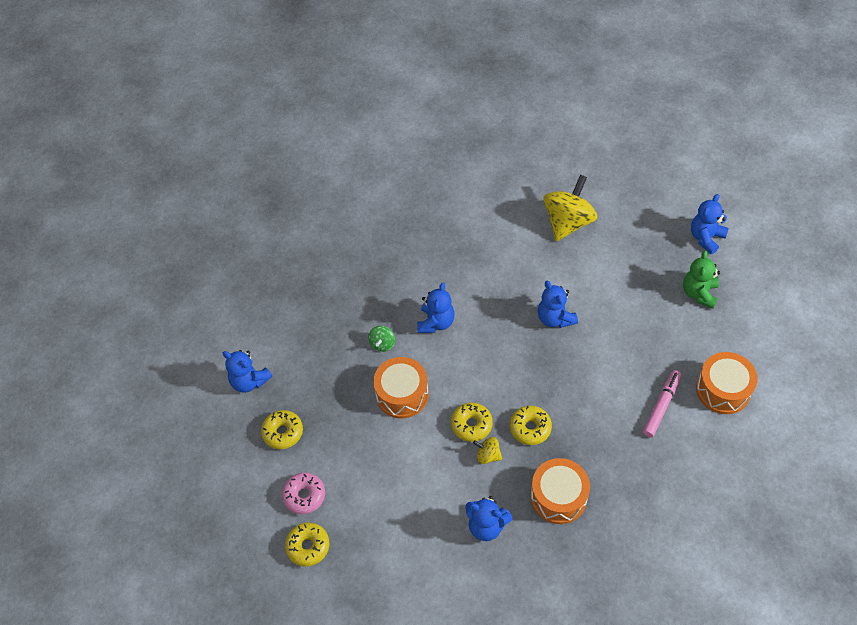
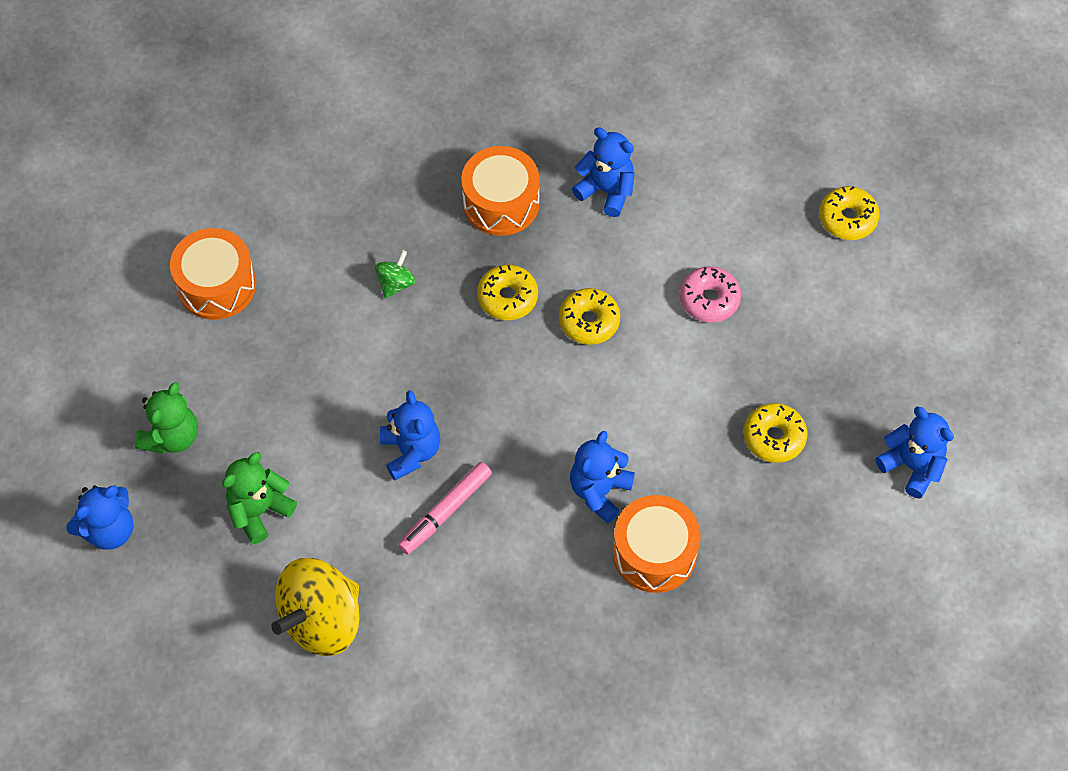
camera: 170 degrees left, 5 degrees up
(283, 432) = (866, 375): yellow donut -> yellow donut (774, 437)
(304, 496) = (845, 282): pink donut -> pink donut (709, 299)
(382, 344) = (692, 476): green spinning top -> green spinning top (396, 283)
(402, 394) = (679, 389): orange drum -> orange drum (654, 553)
(488, 455) = (578, 275): yellow spinning top -> none
(628, 266) = (259, 511): none -> green teddy bear
(661, 406) = (312, 284): pink marker -> pink marker (445, 511)

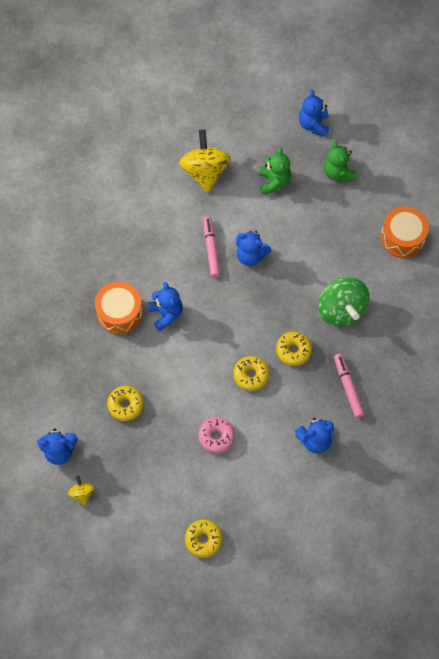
camera: 130 degrees right, 5 degrees up
(396, 283) = (341, 310): green spinning top -> green spinning top, size x2.17
(501, 203) = (348, 387): orange drum -> pink marker
(934, 394) = (82, 493): none -> yellow spinning top

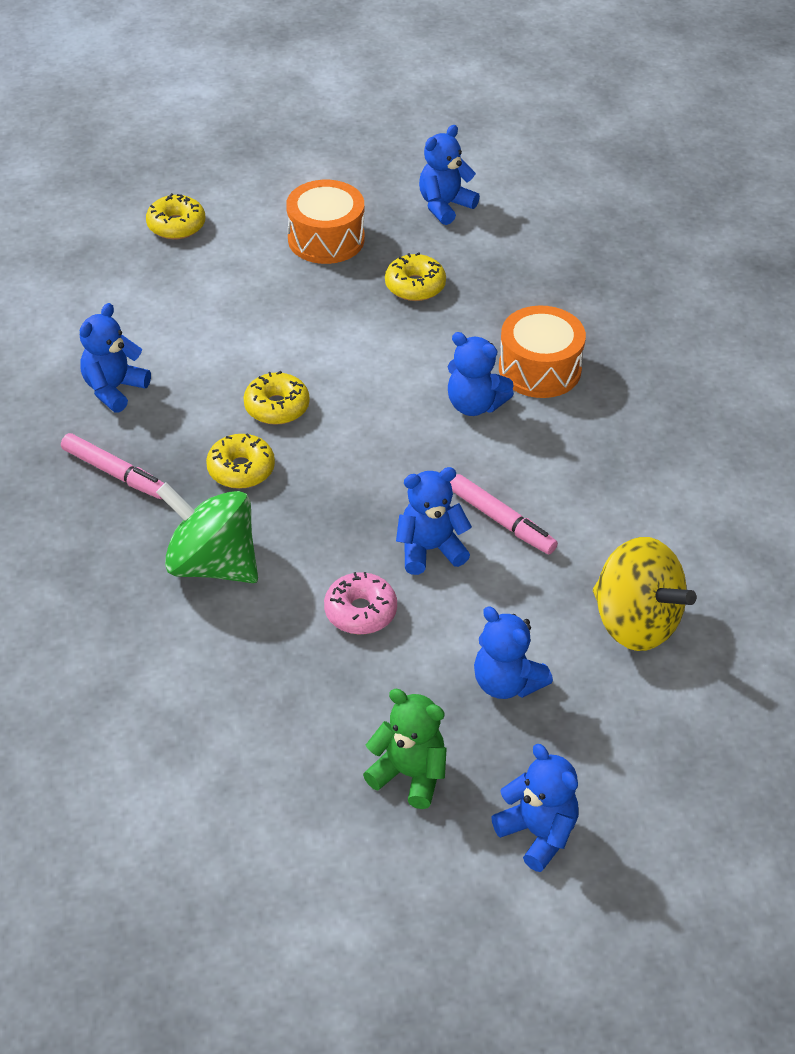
camera: 140 degrees right, 20 degrees down
(82, 493) = (372, 188): yellow spinning top -> none
(216, 436) = (258, 320): pink donut -> pink donut (360, 611)
(274, 182) = (506, 683): green teddy bear -> blue teddy bear
(402, 238) = (195, 738): orange drum -> orange drum (326, 239)

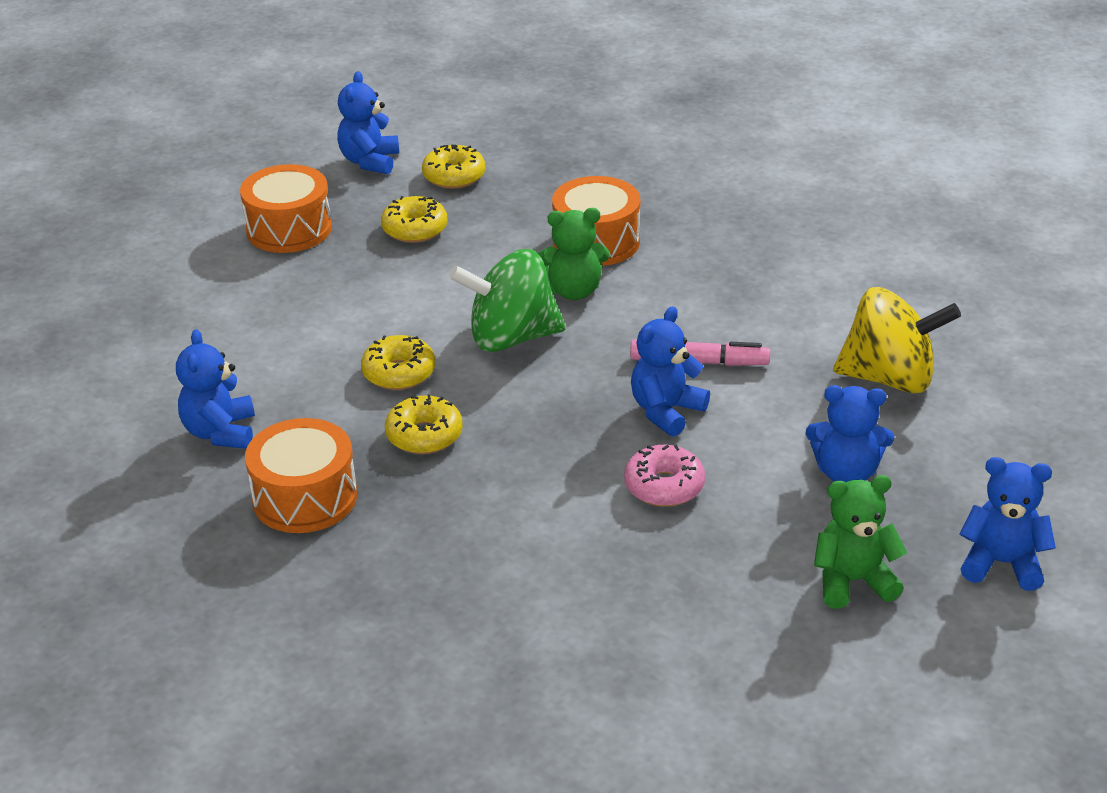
camera: 35 degrees left, 10 degrees down
(115, 473) = (305, 497): pink marker -> orange drum
(176, 225) = (126, 278): yellow donut -> yellow donut (454, 176)
(212, 564) = (487, 520): green spinning top -> green spinning top (511, 337)
(474, 405) = (573, 291): blue teddy bear -> green teddy bear

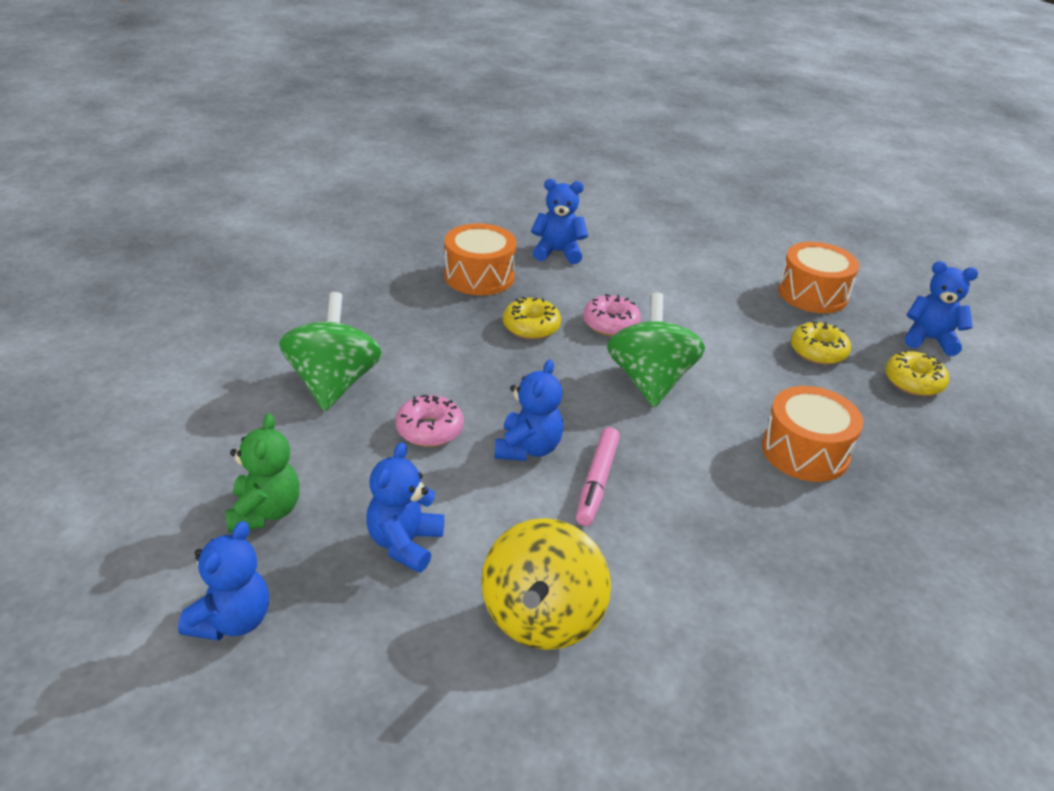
camera: 95 degrees right, 0 degrees up
(399, 373) = (610, 324): yellow donut -> pink donut
(573, 291) = (719, 425): green teddy bear -> none
(607, 584) = (333, 383): none -> green spinning top
(666, 411) = (527, 448): blue teddy bear -> blue teddy bear turned 60 degrees clockwise

